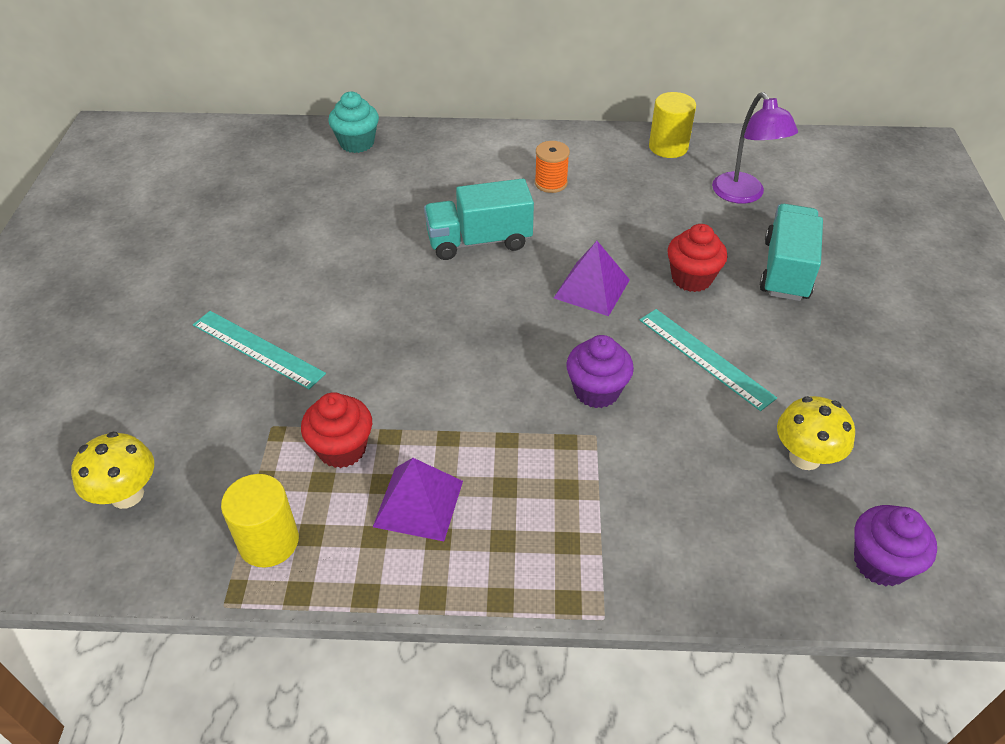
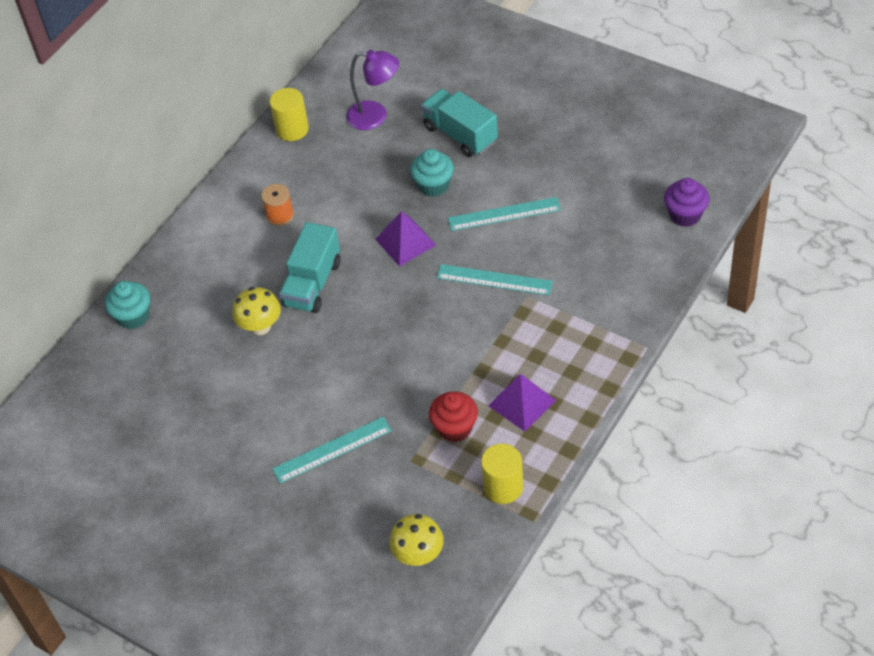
camera: 55 degrees left, 5 degrees up
(596, 391) = (494, 280): purple cupcake -> turquoise ruler
(691, 278) = (433, 185): red cupcake -> turquoise cupcake
(805, 457) = (604, 208): yellow mushroom -> yellow mushroom (260, 326)

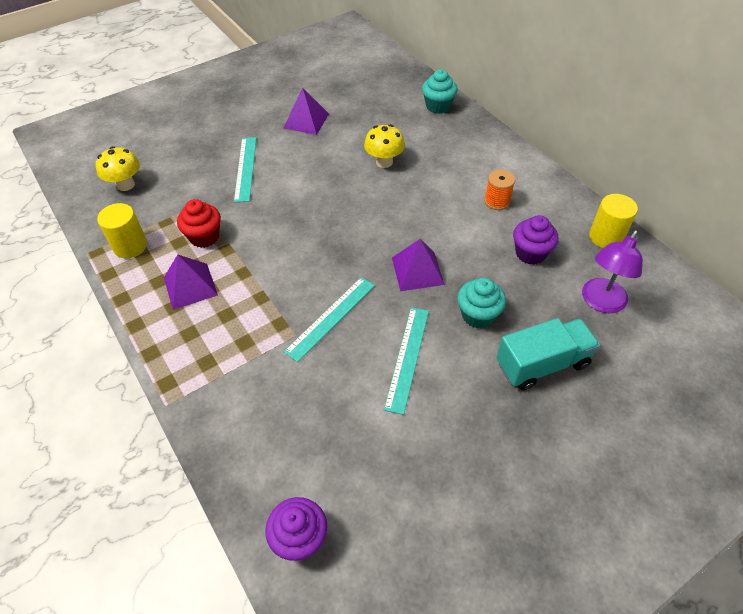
camera: 110 degrees right, 0 degrees up
(216, 434) = (306, 121): none -> purple pyramid
(312, 284) = (408, 200): turquoise truck -> none
(340, 173) = (530, 253): none -> purple cupcake

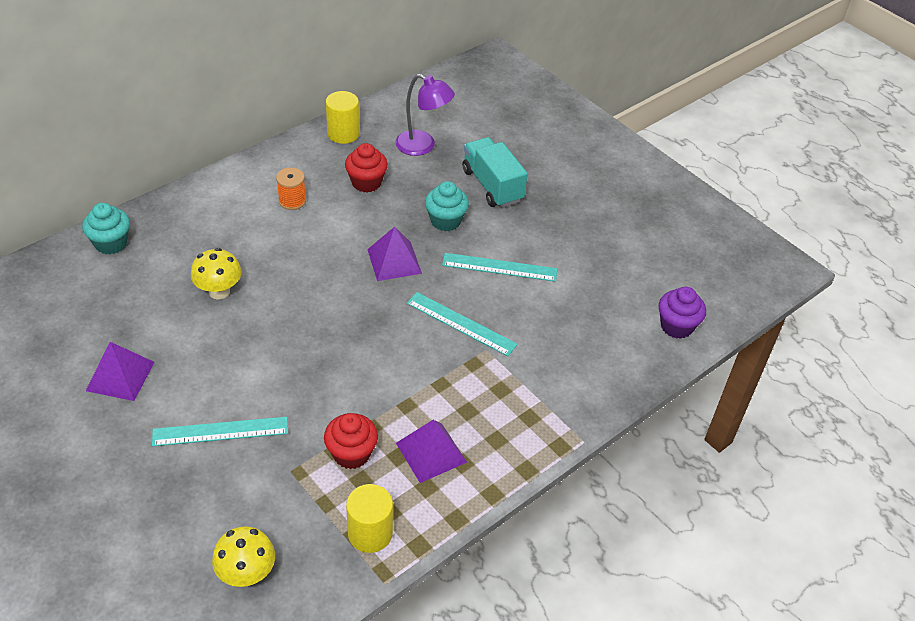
camera: 100 degrees left, 5 degrees down
(530, 253) = (366, 183): purple cupcake -> red cupcake

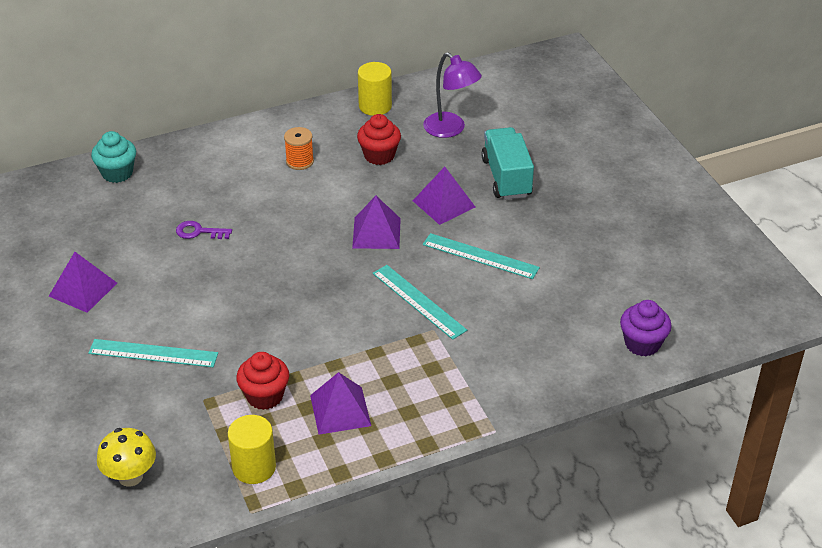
camera: 20 degrees right, 5 degrees down
(219, 291) = (199, 232): yellow mushroom -> purple key
(445, 221) = (444, 204): turquoise cupcake -> purple pyramid

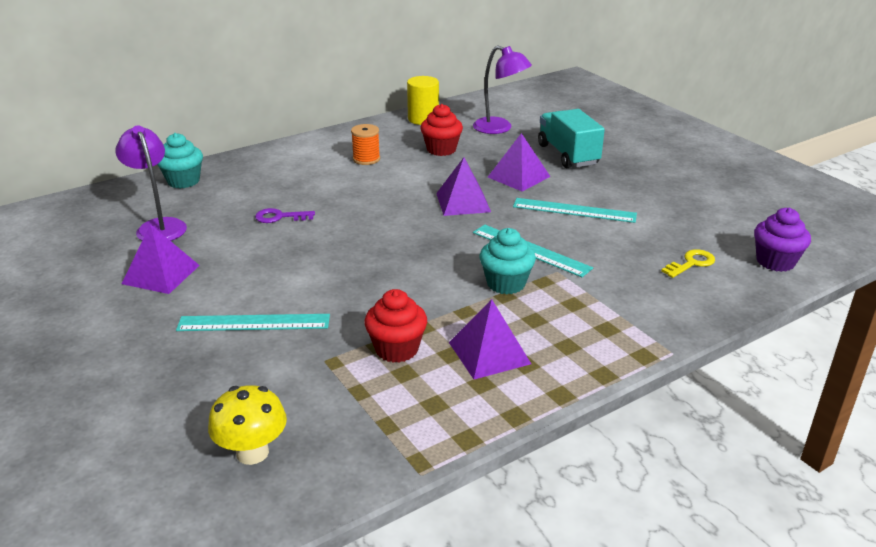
camera: 10 degrees left, 10 degrees down
(87, 230) = (159, 226): none -> purple lamp
(254, 467) = (408, 423): yellow cylinder -> none
(381, 338) = (506, 283): none -> turquoise cupcake
(561, 336) = (691, 263): none -> yellow key

